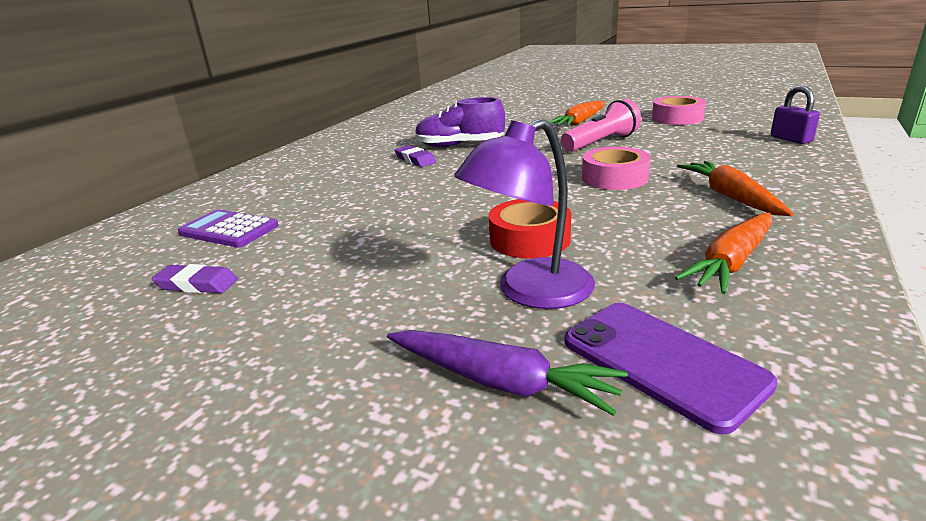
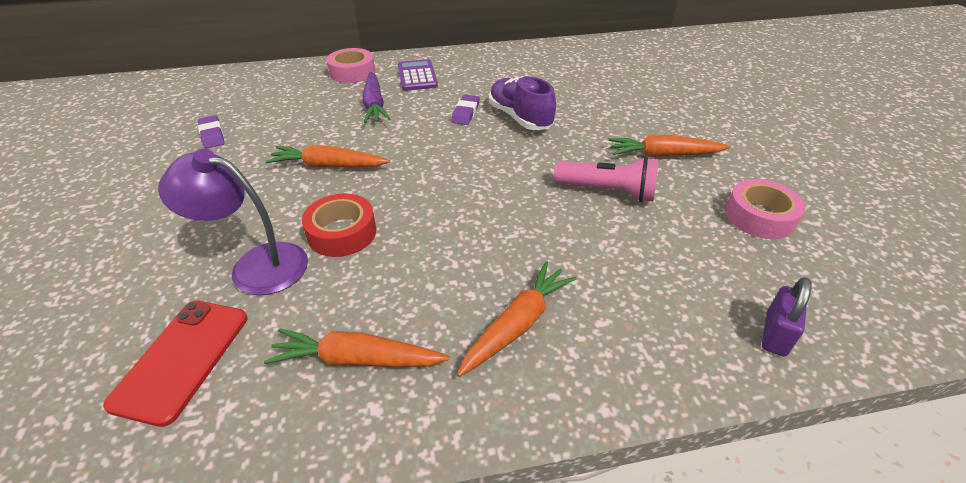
camera: 50 degrees right, 15 degrees up
(228, 230) = (286, 106): purple calculator -> purple calculator (417, 76)
(400, 227) = (329, 166): none -> orange carrot
(500, 382) = (141, 294): purple carrot -> purple carrot (374, 105)
(614, 178) = (510, 232): pink tape -> pink tape (352, 72)
(662, 362) = (182, 359): purple phone -> red phone

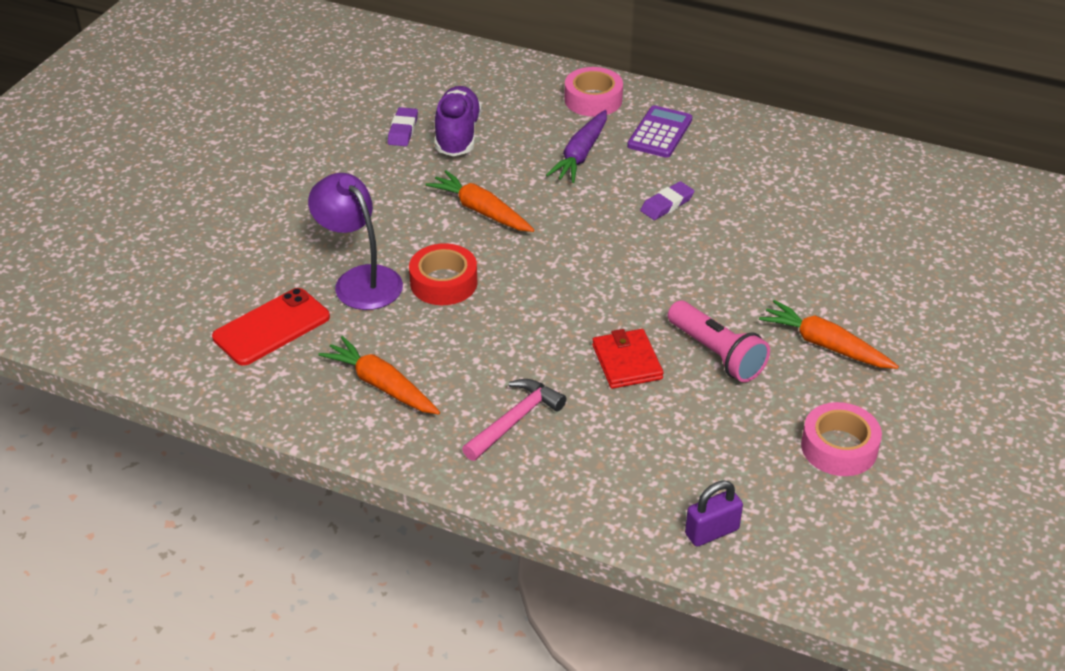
camera: 35 degrees right, 0 degrees up
(517, 324) = (515, 420): orange carrot -> pink hammer
(520, 118) = (719, 235): purple shoe -> purple shoe (457, 135)
(554, 227) = (627, 362): none -> red wallet

